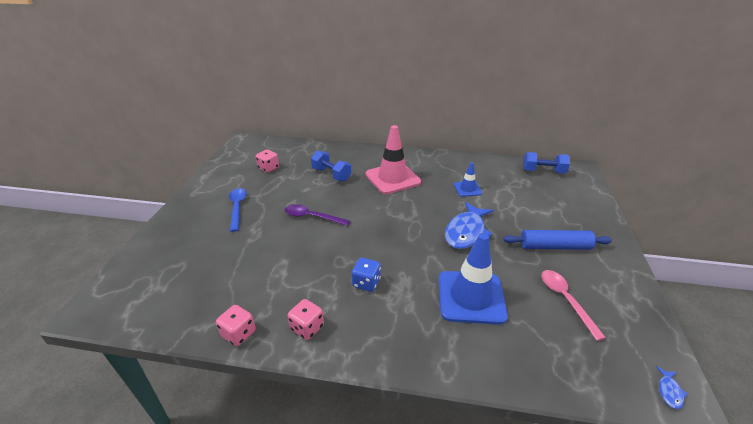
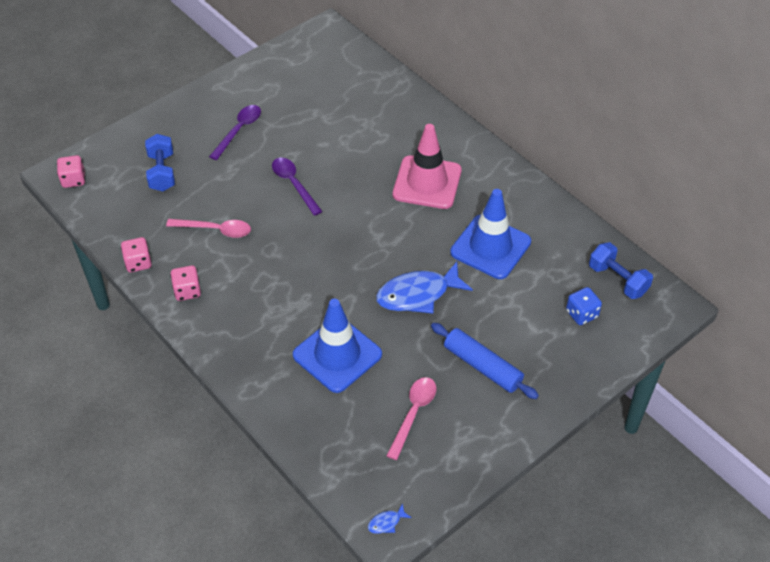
camera: 40 degrees right, 15 degrees up
(237, 208) = (239, 130): blue spoon -> purple spoon
(268, 168) = (314, 90): pink dice -> pink dice (73, 180)
(284, 272) = (215, 230): none -> pink spoon
(331, 174) = (368, 138): blue dumbbell -> blue dumbbell (162, 172)
(366, 283) = (268, 284): blue dice -> blue dice (581, 314)
(467, 189) = (490, 247): blue traffic cone -> blue traffic cone, size x1.94

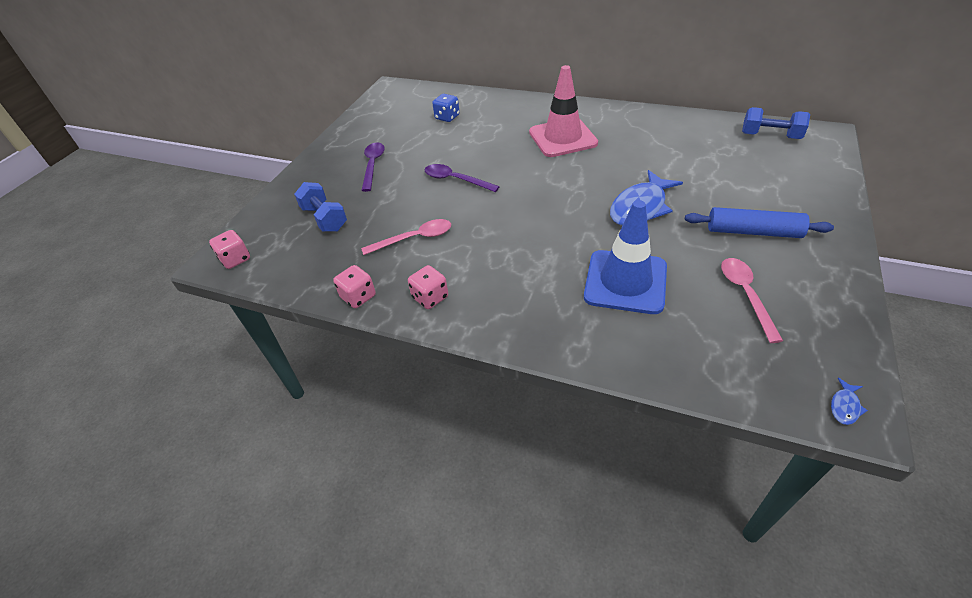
camera: 25 degrees left, 5 degrees down
(490, 247) = (657, 155): blue traffic cone -> none
(581, 314) = (775, 165): blue dice -> blue dice (447, 117)

